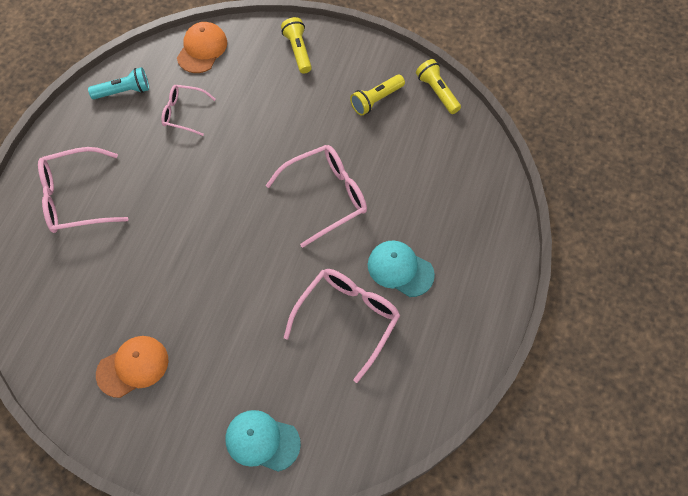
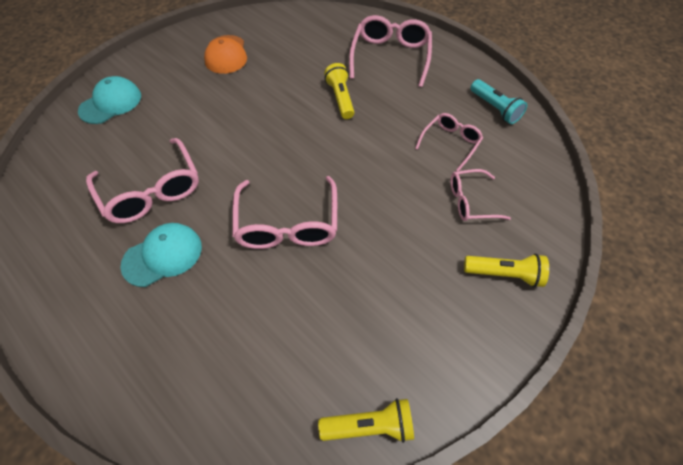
camera: 115 degrees right, 5 degrees down
(124, 91) = (495, 108): turquoise flashlight -> turquoise flashlight turned 45 degrees counterclockwise
(202, 49) = (533, 181): orange cap -> none
(242, 84) = (470, 201): none -> pink glasses
(376, 100) = (390, 332): yellow flashlight -> yellow flashlight (340, 98)

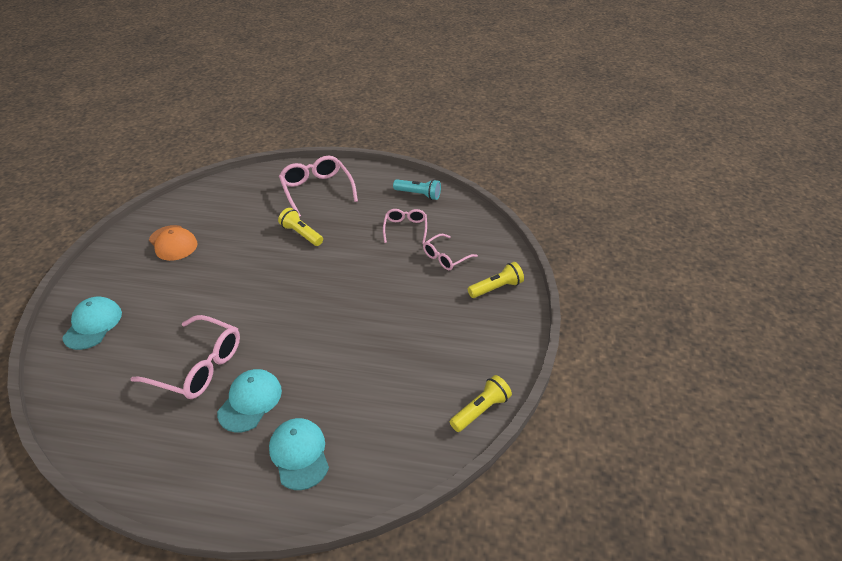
camera: 35 degrees left, 15 degrees down
(158, 344) = (299, 454): none -> turquoise cap
(287, 224) = (331, 332): pink glasses -> none

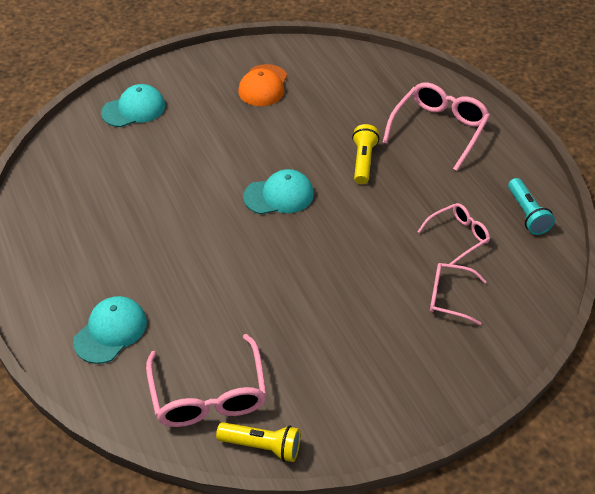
camera: 55 degrees right, 5 degrees up
(198, 366) = (146, 203): pink glasses -> pink glasses (209, 394)
(250, 401) = (137, 262): turquoise cap -> turquoise cap (279, 195)
(496, 288) = (447, 370): yellow flashlight -> none

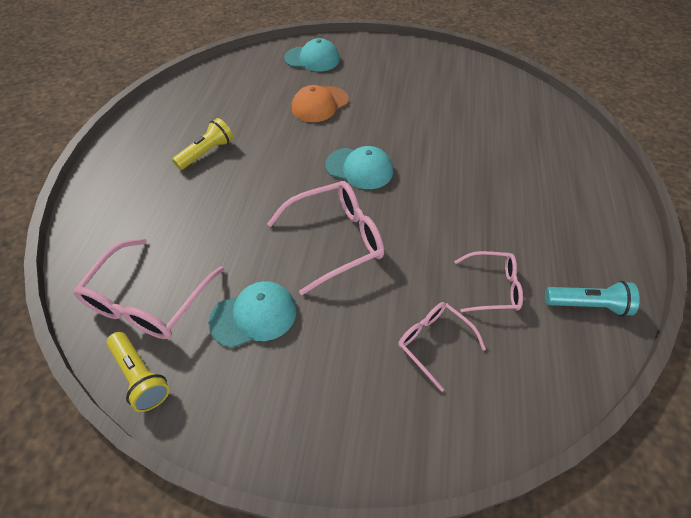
camera: 35 degrees right, 5 degrees up
(110, 331) = (136, 206): turquoise cap -> turquoise cap (254, 315)
(263, 86) = (424, 81): orange cap -> orange cap (320, 104)
(363, 161) = (458, 175): yellow flashlight -> yellow flashlight (207, 152)
(439, 130) = (554, 180): pink glasses -> pink glasses (336, 240)
(527, 214) = (588, 305): turquoise flashlight -> turquoise flashlight turned 105 degrees counterclockwise

